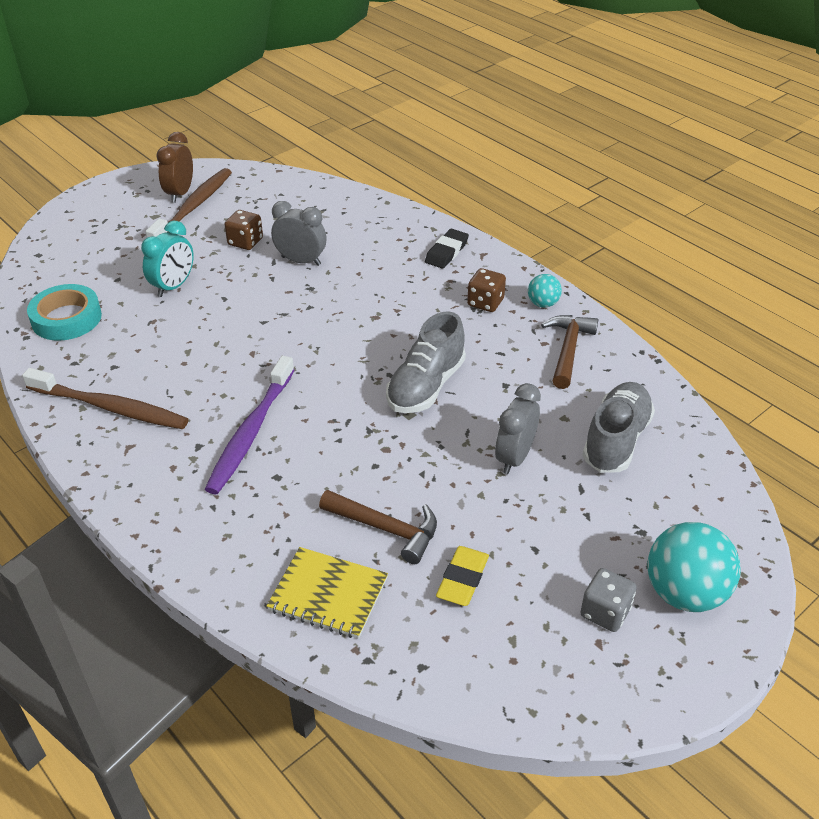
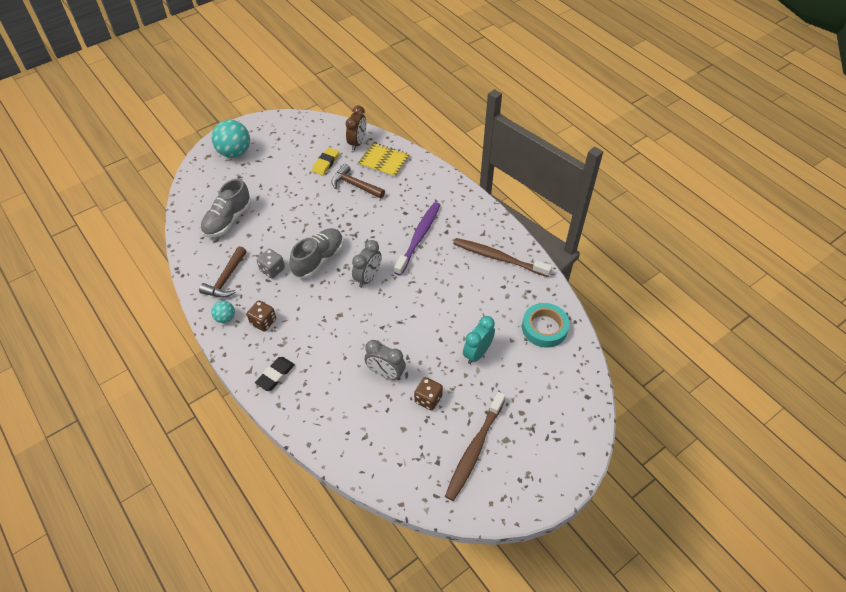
camera: 175 degrees left, 10 degrees up
(180, 193) = (489, 471): brown clock -> brown clock (357, 143)
(514, 457) = (283, 214): grey clock -> grey clock (368, 278)
(605, 612) = (271, 148): grey dice -> grey dice (272, 269)

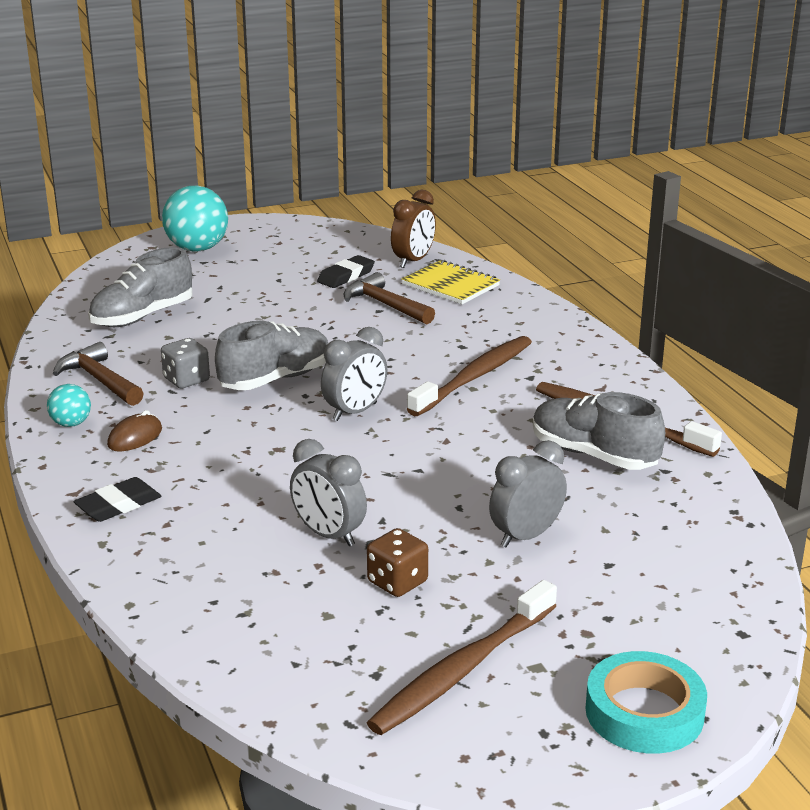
camera: 15 degrees right, 25 degrees down
(226, 279) = (99, 380): brown hammer -> brown hammer turned 105 degrees clockwise
(263, 322) = (135, 437): brown dice -> brown mouse
(325, 163) = (346, 276): yellow eraser -> black eraser
(419, 237) = (474, 377): purple toothbrush -> brown toothbrush
(477, 353) = (526, 536): turquoise clock -> grey clock
(492, 287) = (593, 455): none -> grey shoe
(544, 328) = (681, 523): turquoise tape -> turquoise tape (644, 712)

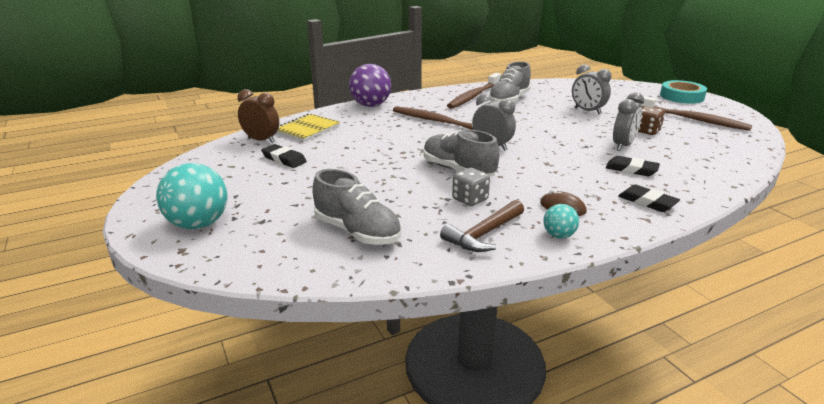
camera: 95 degrees left, 0 degrees up
(228, 519) = (631, 169): none -> black eraser
(385, 305) = (338, 145): brown hammer -> none
(559, 327) = (370, 105): none -> purple ball

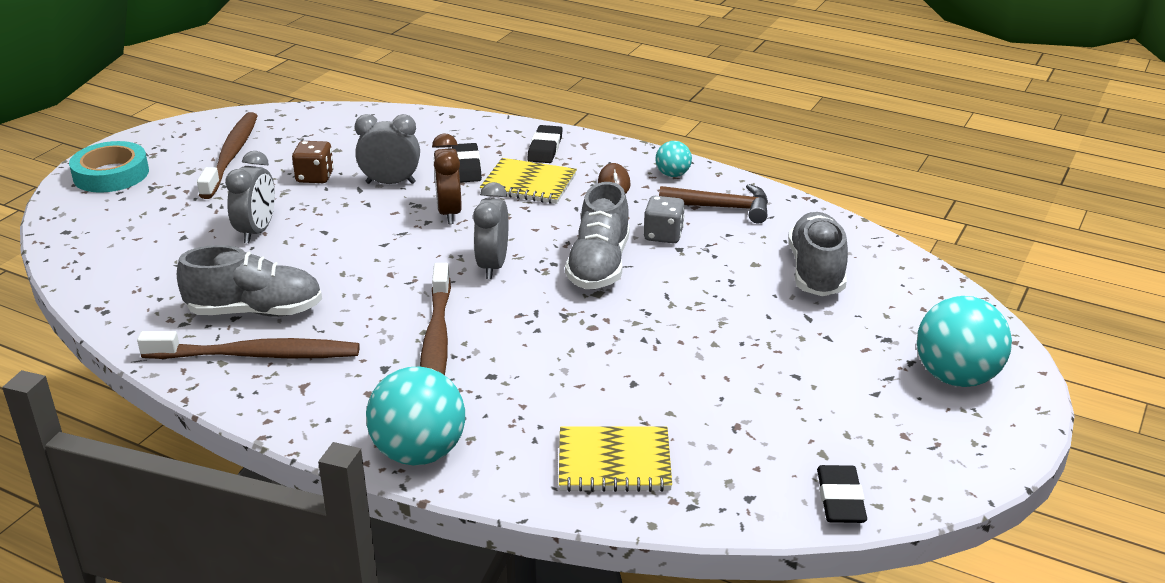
camera: 125 degrees left, 5 degrees up
(261, 140) = (713, 485): brown clock -> brown clock (449, 213)
(284, 159) = (742, 416): black eraser -> black eraser (840, 499)
(370, 105) = (419, 453): purple ball -> turquoise ball
(588, 180) = (528, 184): none -> yellow notebook

